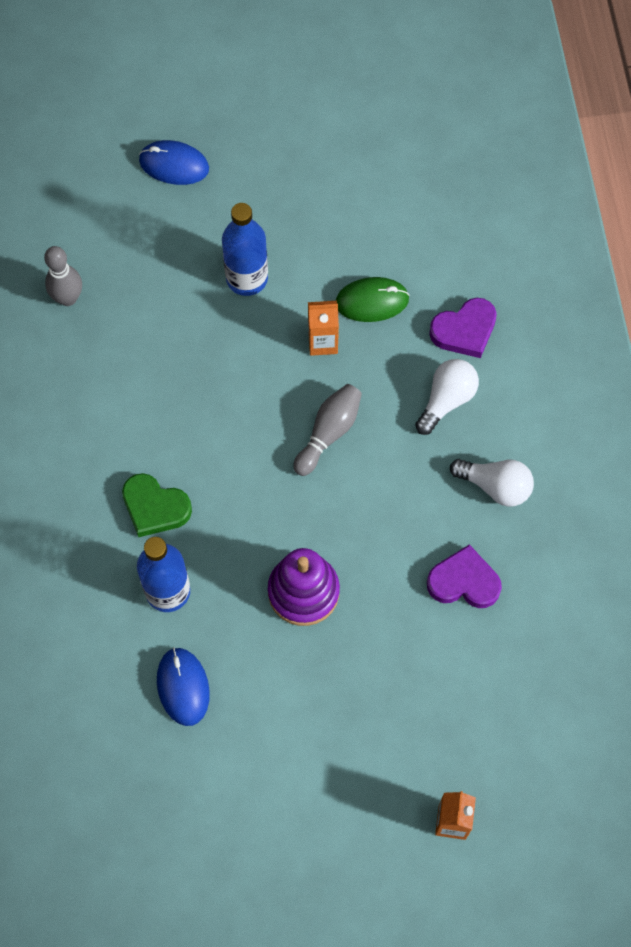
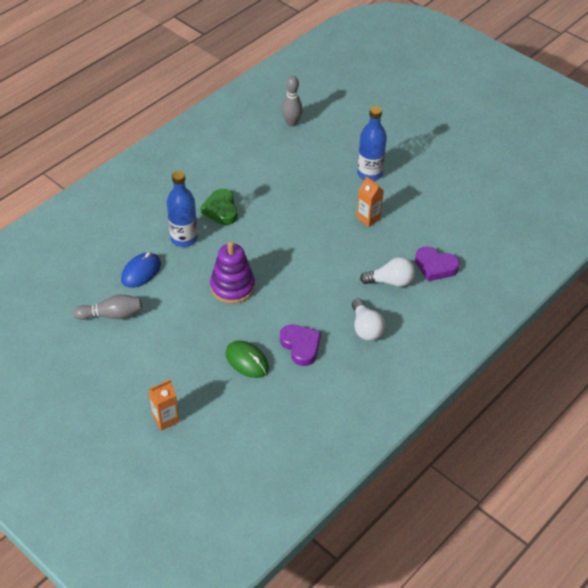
camera: 50 degrees right, 20 degrees down
(174, 165) = (396, 118): blue mouse -> none
(329, 433) = (324, 248): grey bowling pin -> grey bowling pin (111, 315)
(372, 301) = (410, 223): green mouse -> green mouse (247, 361)

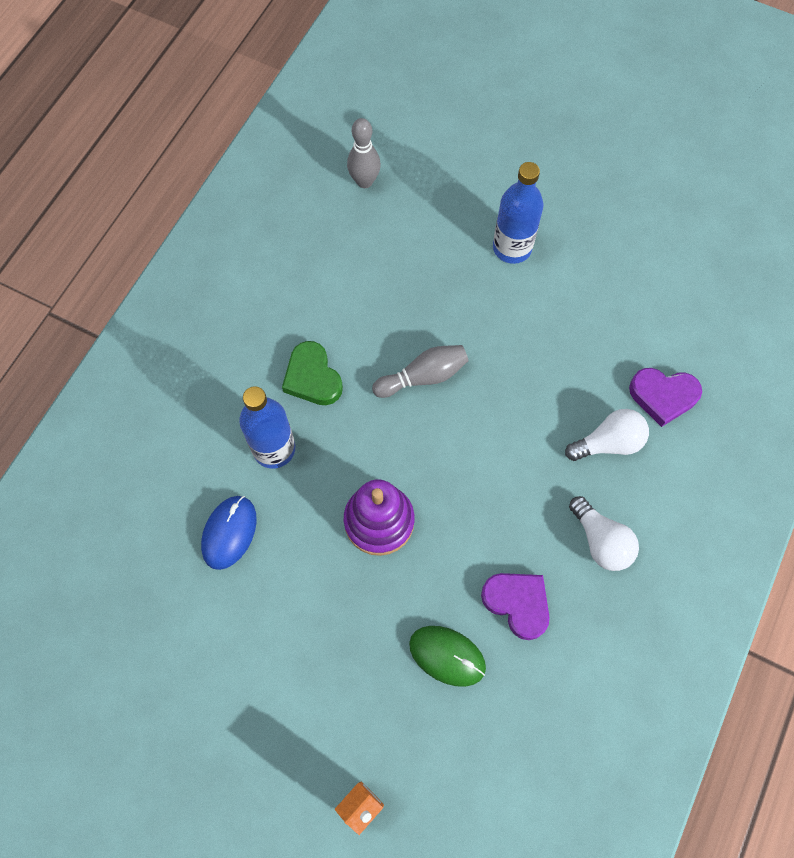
camera: 15 degrees left, 20 degrees up
(111, 315) = (211, 630): grey bowling pin -> grey bowling pin (423, 376)
(368, 218) = (537, 333): orange carton -> none

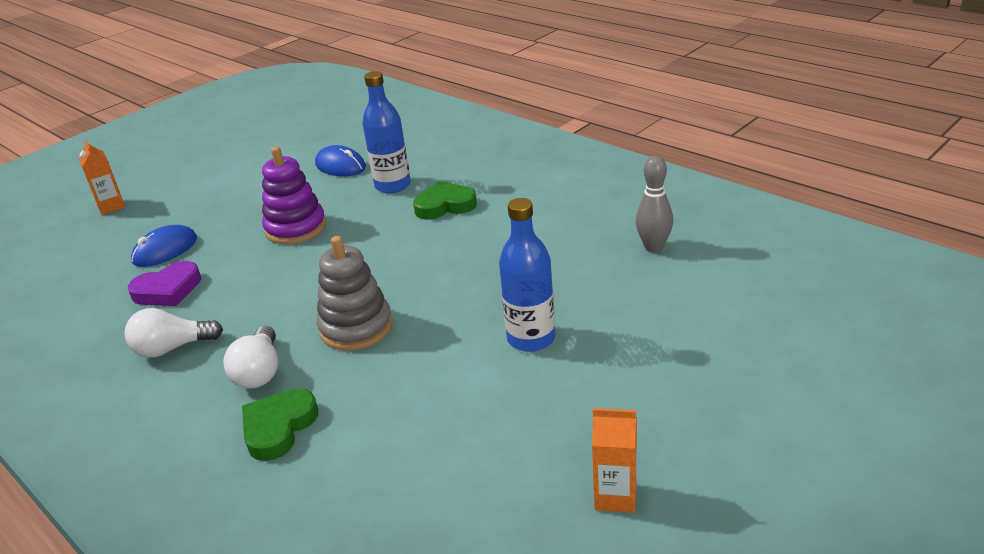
camera: 110 degrees right, 35 degrees down
(423, 376) = (410, 262): grey bowling pin -> none
(447, 656) = (165, 250): green mouse -> blue mouse
(531, 387) = (356, 327): none -> grey stacking toy
(651, 168) = (615, 496): none -> orange carton
(663, 396) = (278, 428): purple heart -> green heart

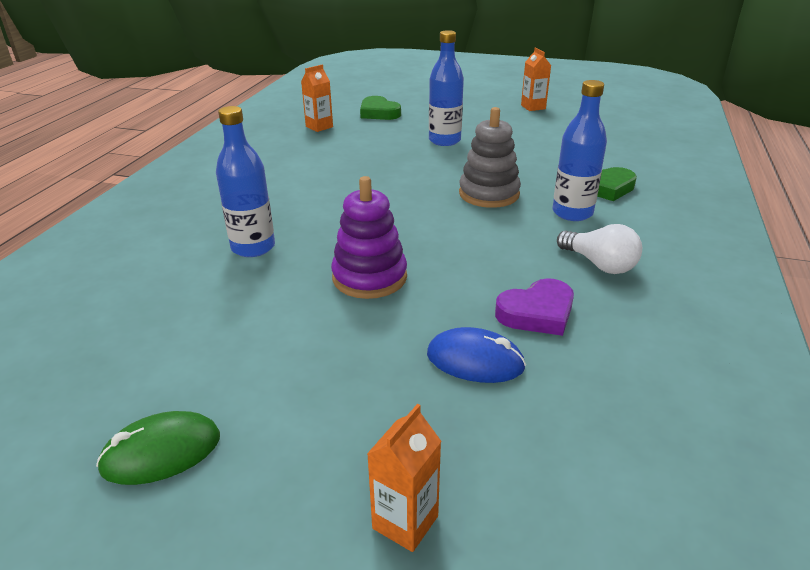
camera: 120 degrees left, 0 degrees up
(168, 290) = (537, 313): purple heart -> purple heart turned 120 degrees clockwise
(231, 154) = (161, 452): none -> green mouse
(259, 372) = (572, 213): white light bulb -> blue bottle
(340, 166) = (205, 302): blue mouse -> none
(445, 205) = (288, 208): green heart -> green heart (379, 113)
(653, 247) = (319, 127): grey bowling pin -> orange carton

